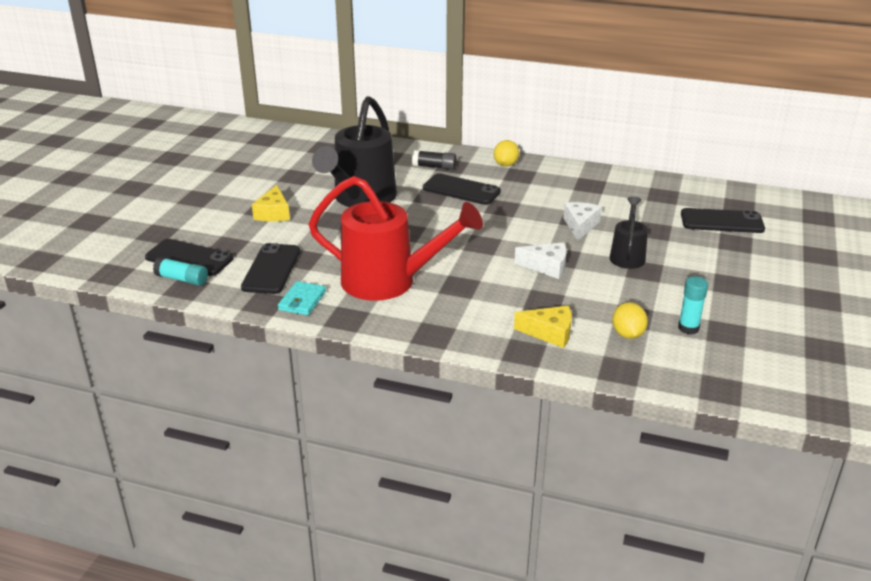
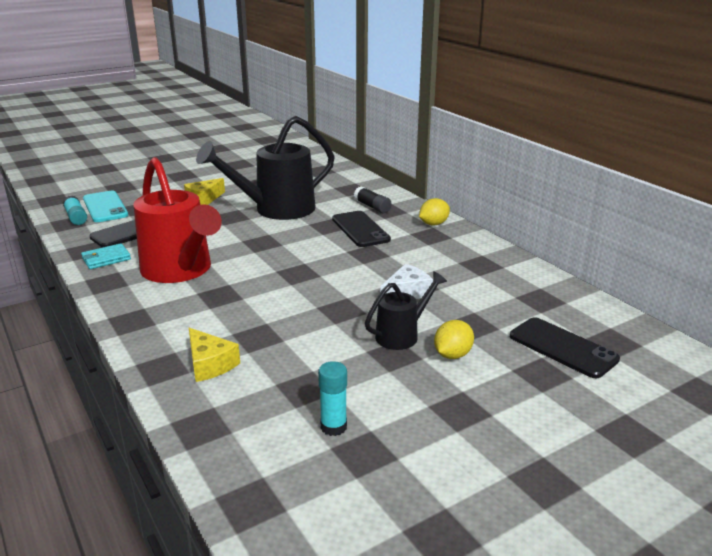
camera: 40 degrees right, 5 degrees down
(189, 258) = (105, 207): black phone -> turquoise phone
(547, 267) = (313, 312): white cheese -> none
(627, 334) = (268, 401): yellow lemon -> yellow lemon (452, 355)

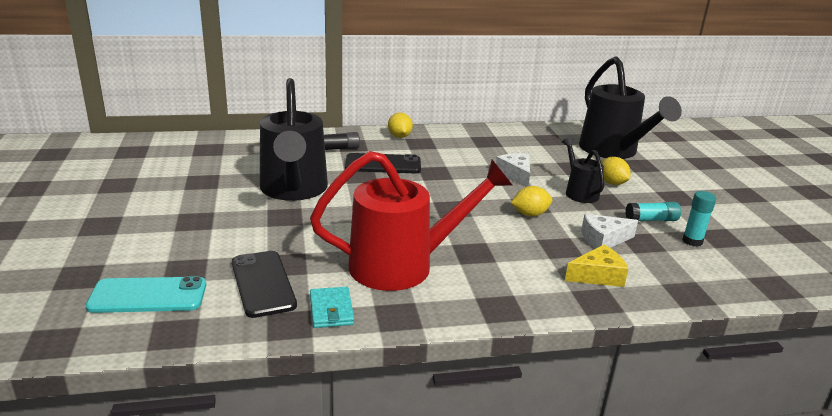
camera: 70 degrees left, 0 degrees up
(76, 217) = (160, 324): turquoise glue stick -> turquoise glue stick (651, 220)
(204, 199) = (210, 223): yellow cheese -> none
(292, 361) = (603, 239): none -> white cheese
(318, 312) = (530, 214): none -> yellow lemon
(562, 348) = (613, 151): black phone -> black watering can

